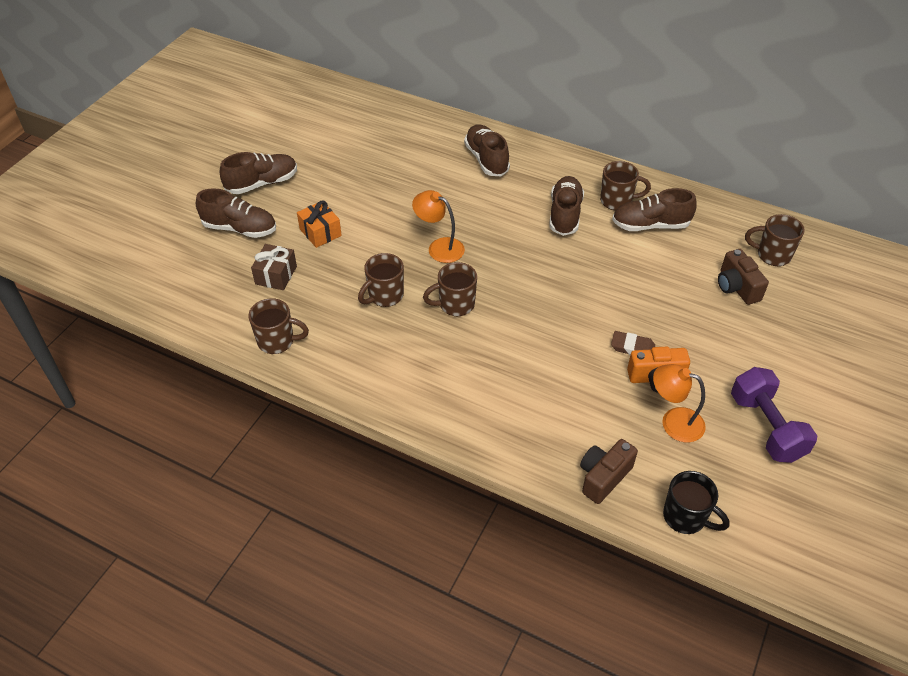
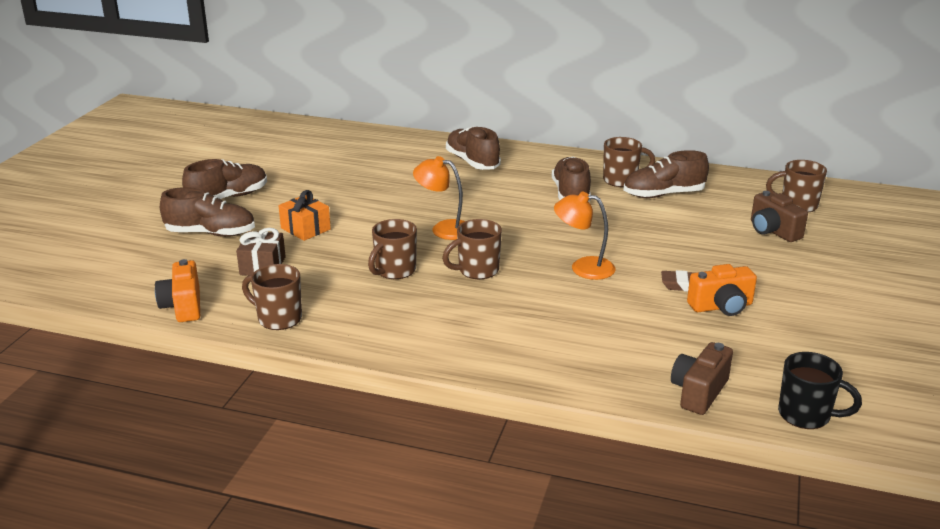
camera: 10 degrees left, 20 degrees down
(204, 316) = (183, 306): none -> orange camera
(277, 341) = (278, 318): brown mug -> brown mug turned 150 degrees counterclockwise
(673, 421) = (756, 338): orange lamp -> orange lamp (583, 267)
(766, 427) = (856, 332): purple dumbbell -> none

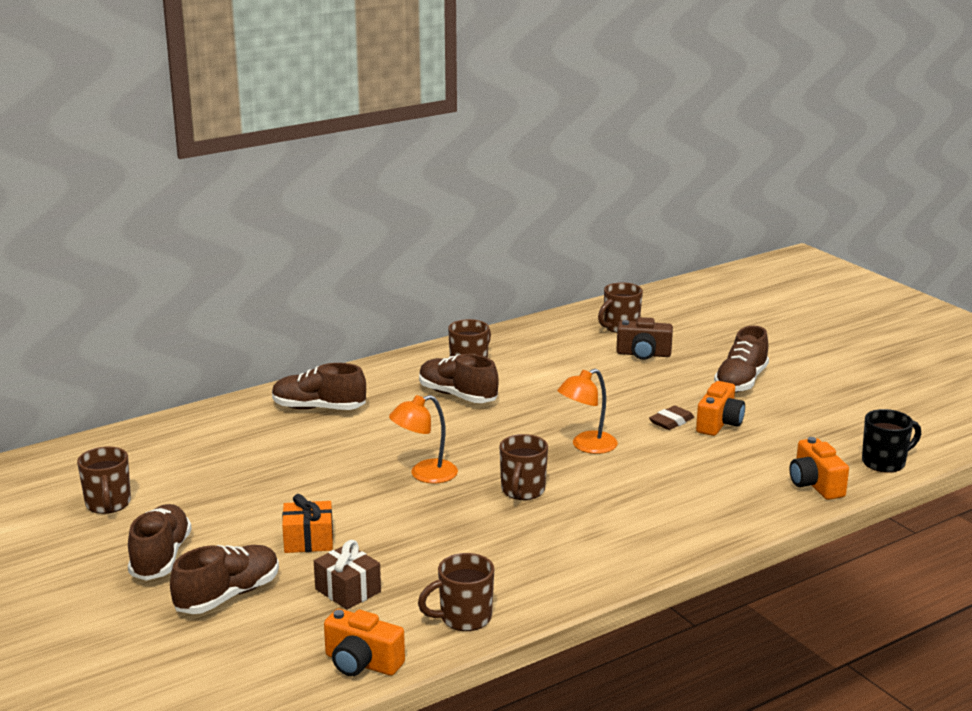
camera: 50 degrees left, 5 degrees down
(394, 271) = (464, 528): brown mug -> brown mug (108, 504)
(663, 194) = (522, 362): brown shoe -> brown shoe (741, 381)
(699, 392) = (815, 485): brown camera -> orange camera

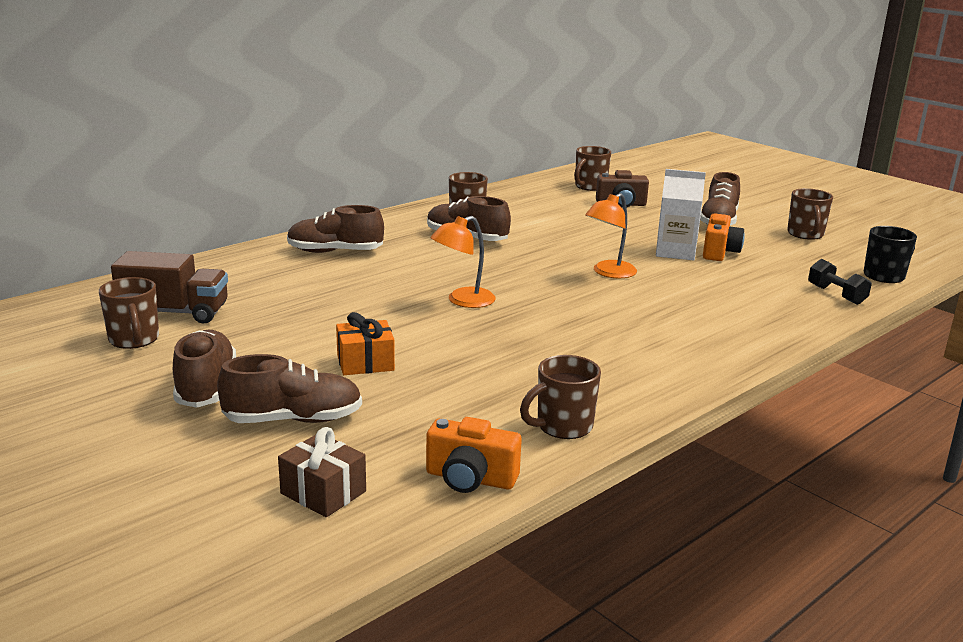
camera: 10 degrees left, 0 degrees up
(149, 475) = (174, 312): none -> brown truck
(228, 596) = (293, 420): brown shoe -> brown shoe turned 45 degrees clockwise
(348, 590) = (426, 407): brown gift -> brown gift (323, 492)
(522, 491) = (566, 310): brown mug -> brown mug (805, 234)
(671, 421) = (675, 252): brown eraser -> white carton
(815, 485) = (836, 295): orange camera -> black dumbbell

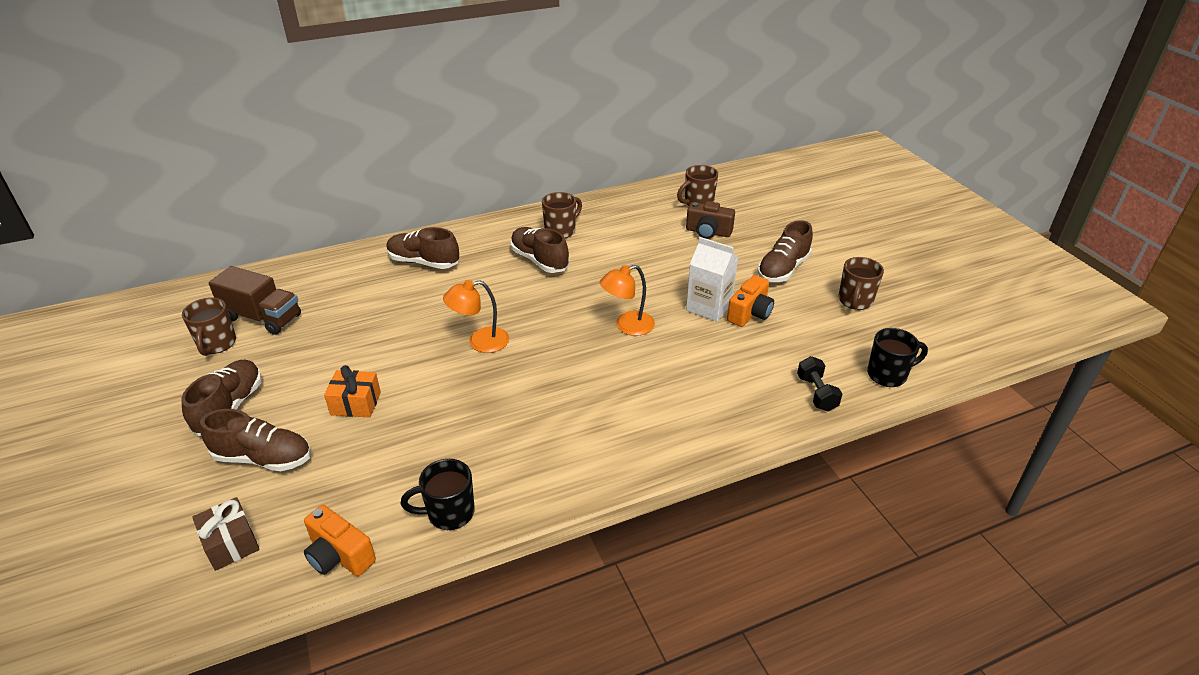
camera: 20 degrees right, 15 degrees up
(562, 426) = (449, 513): brown mug -> black mug

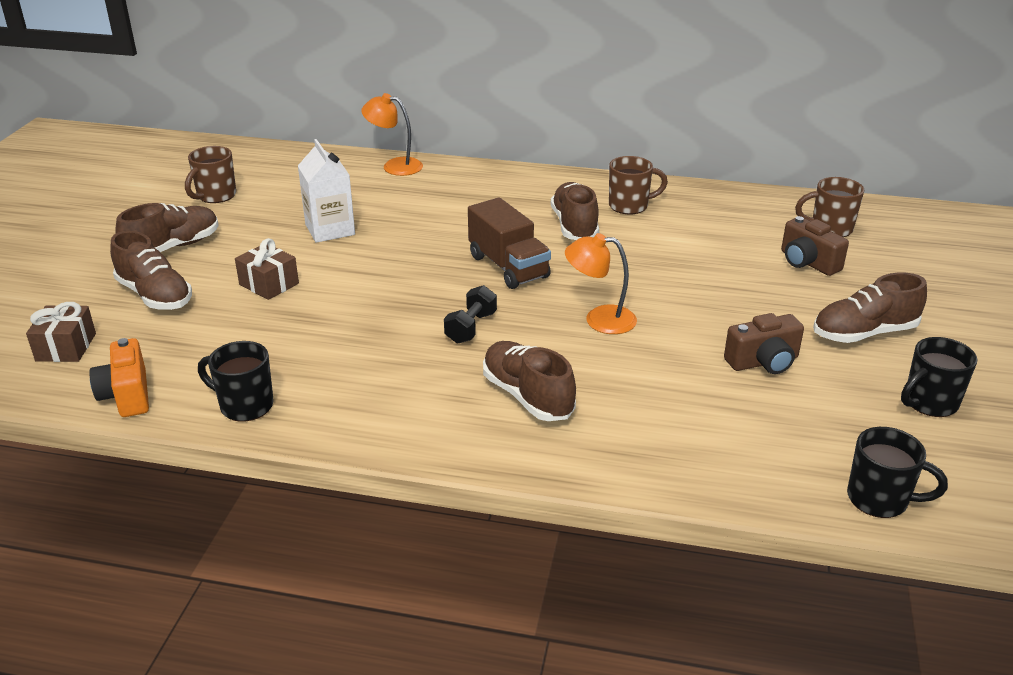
camera: 35 degrees right, 5 degrees down
(262, 317) = (271, 188): brown truck -> brown truck (508, 267)
(356, 403) = (269, 284): orange gift -> brown gift
(424, 262) = (457, 190): brown shoe -> brown shoe (527, 396)
(480, 342) = (432, 276): orange lamp -> orange lamp (394, 166)
(709, 307) = (718, 336): white carton -> white carton (330, 229)
(750, 313) = (763, 362): orange camera -> brown camera
(816, 393) = (753, 476): black dumbbell -> black dumbbell (471, 328)
(855, 301) = (929, 403): brown mug -> black mug

